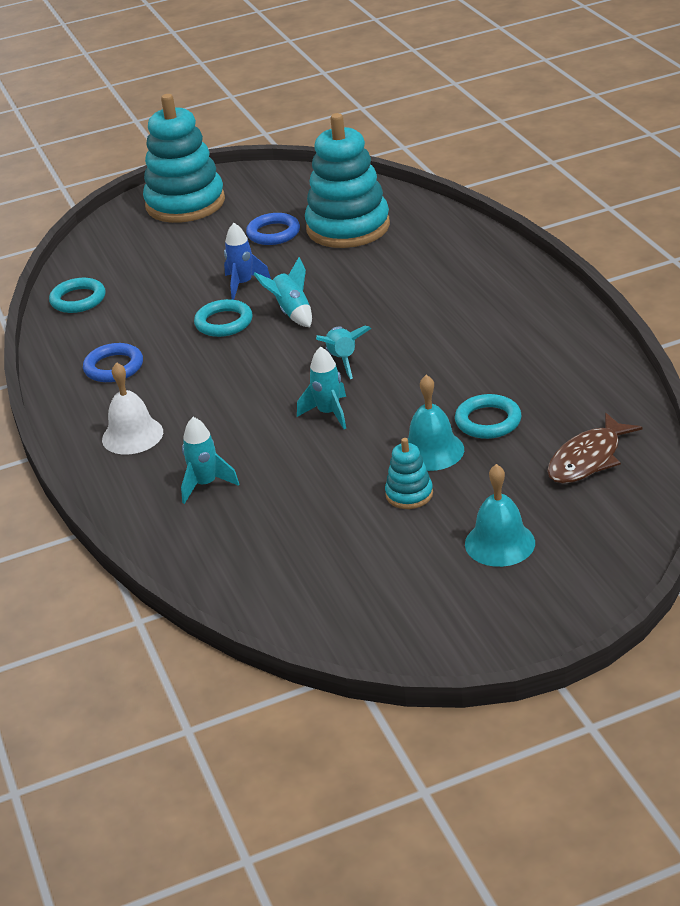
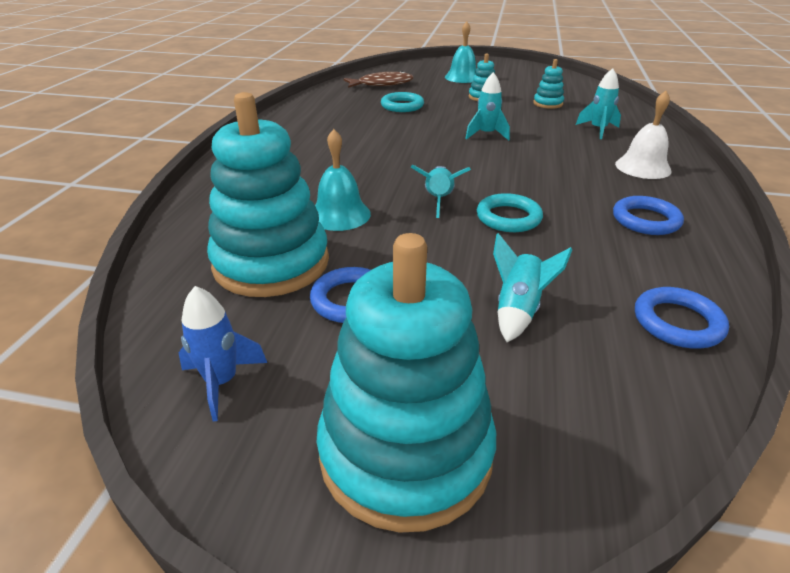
camera: 150 degrees left, 0 degrees up
(78, 299) = (677, 322): turquoise ring -> blue ring
(243, 284) = (455, 247): blue rocket -> blue rocket (222, 382)
(305, 521) = (548, 104): none -> turquoise stacking toy
(342, 360) = (441, 156): turquoise rocket -> turquoise rocket (518, 310)
(432, 450) = (448, 105): turquoise bell -> turquoise bell (339, 214)

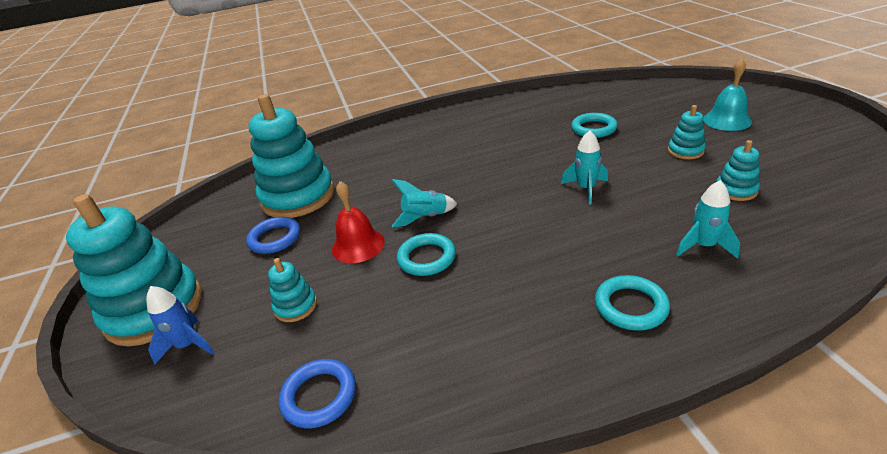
camera: 65 degrees right, 0 degrees up
(222, 382) = (191, 234): blue rocket -> blue rocket (188, 345)
(339, 214) = (371, 190): turquoise bell -> none
(382, 84) = (631, 100): brown fish -> none
(442, 247) = (358, 245): none -> red bell
(518, 310) = (296, 306): turquoise rocket -> turquoise stacking toy
(643, 167) = (630, 306): white bell -> turquoise ring
(645, 220) = (492, 338): blue ring -> none

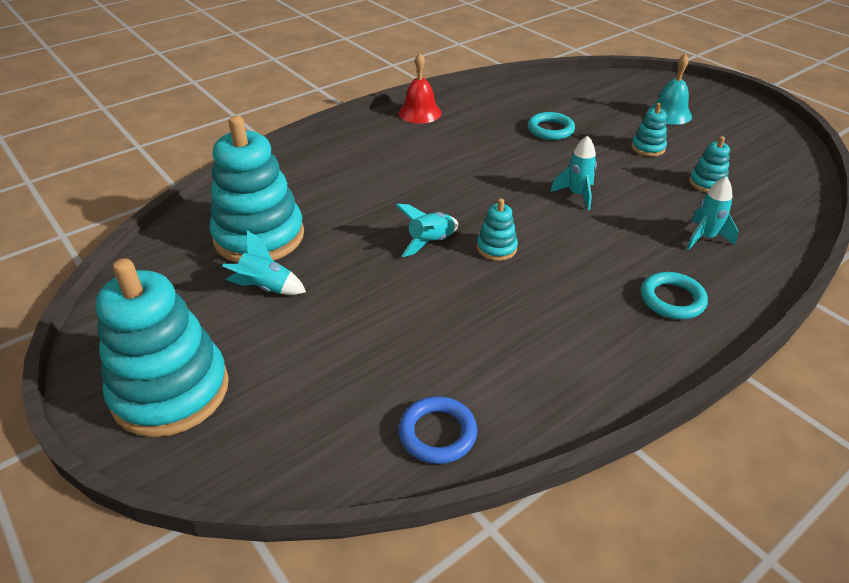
camera: 25 degrees left, 5 degrees up
(188, 345) = (249, 418): blue rocket -> none
(275, 238) = (266, 288): blue ring -> turquoise rocket
(296, 306) = (348, 356): turquoise stacking toy -> turquoise stacking toy (496, 248)
(358, 245) = (374, 282): red bell -> red bell (420, 113)
(426, 258) = (459, 284): turquoise ring -> none

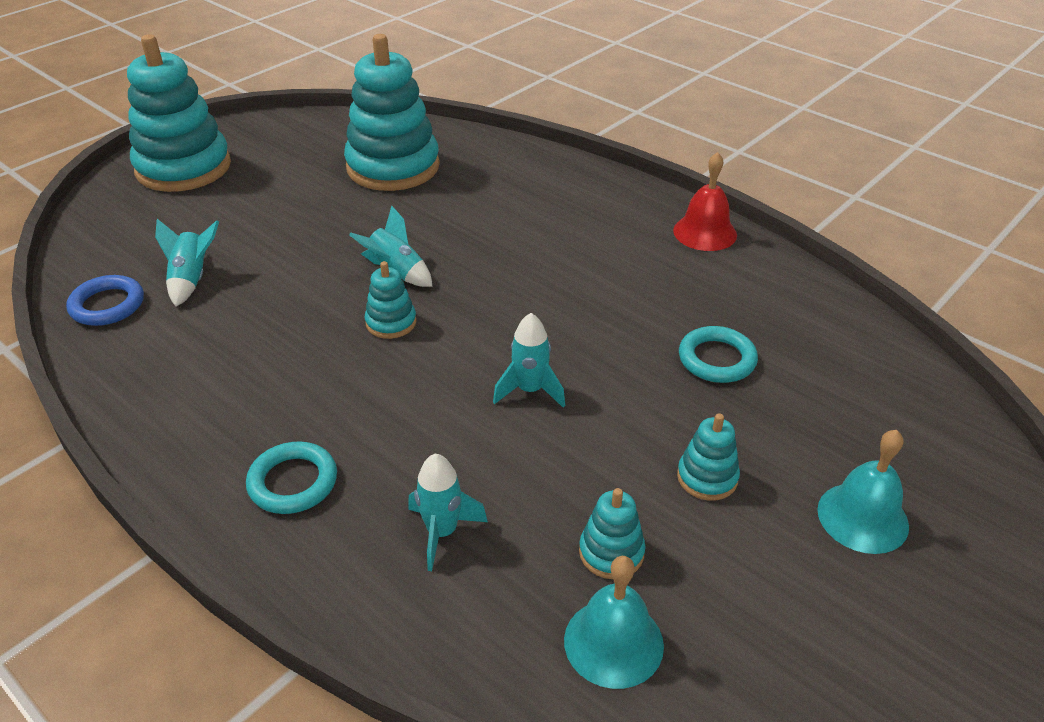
camera: 80 degrees right, 0 degrees up
(266, 288) = (312, 185): turquoise rocket -> turquoise rocket (191, 280)
(765, 190) = (613, 642): none -> turquoise bell

